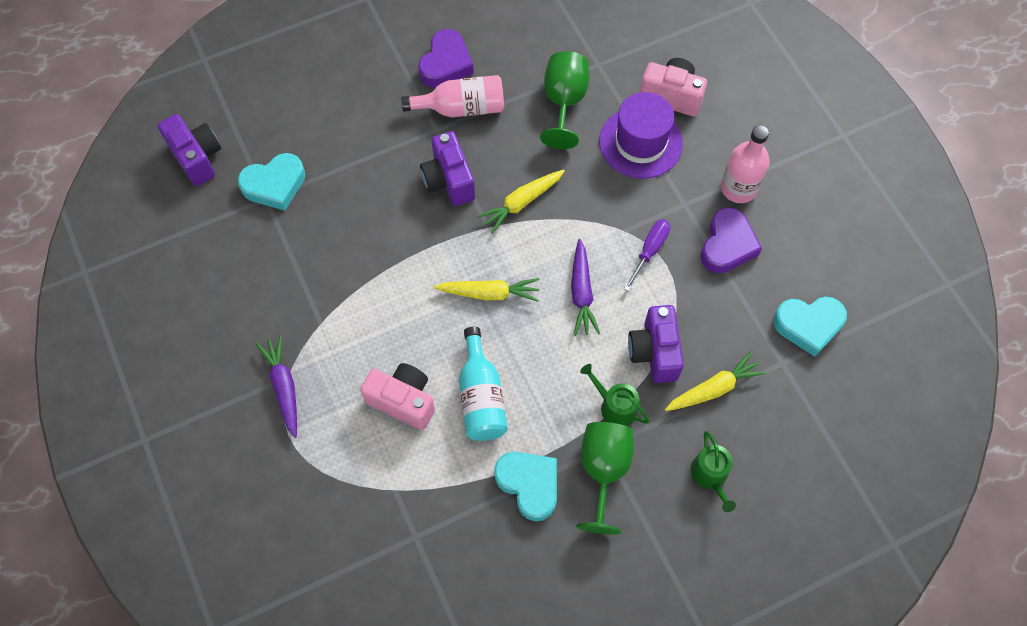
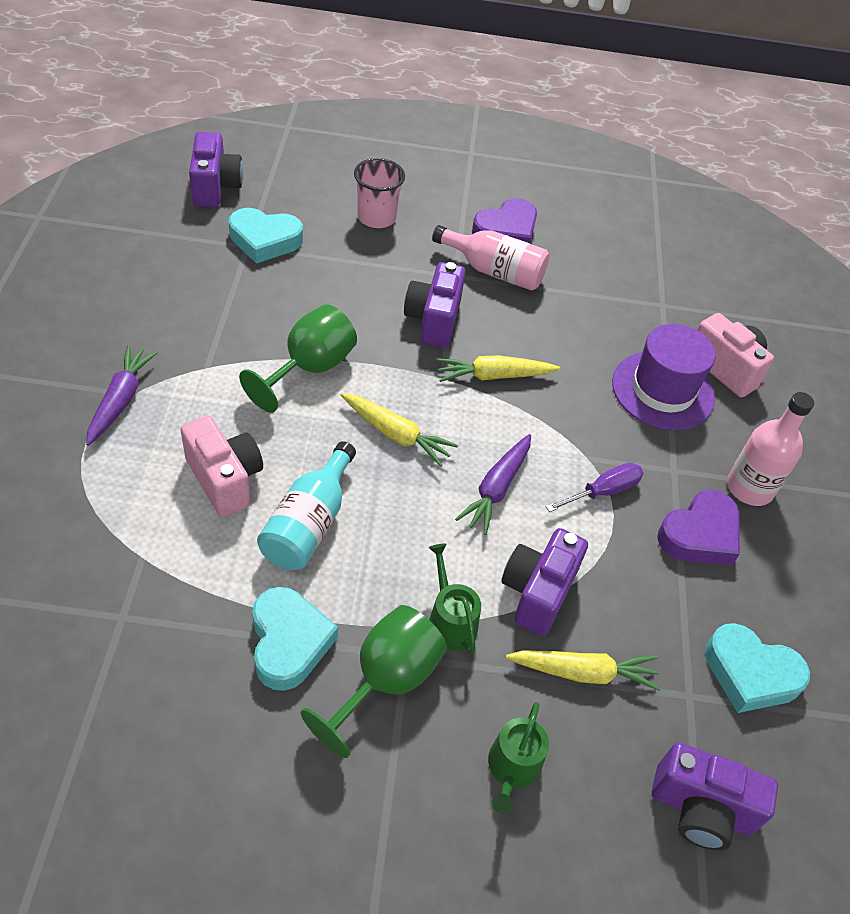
camera: 25 degrees right, 15 degrees down
(341, 110) = (376, 217): none -> pink cup
(564, 102) = (603, 317): green goblet -> green goblet (309, 368)
(826, 430) = (701, 809): none -> purple camera

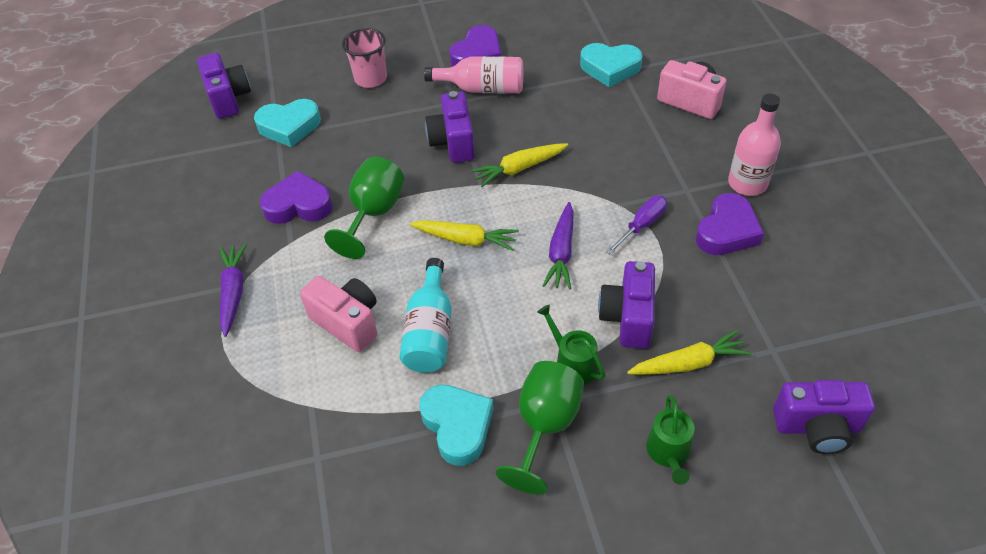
camera: 10 degrees left, 0 degrees up
(234, 329) = (298, 205): none -> purple heart
(662, 390) = (651, 134): purple hat -> none
(750, 673) = (808, 317): turquoise heart -> turquoise heart (610, 68)

